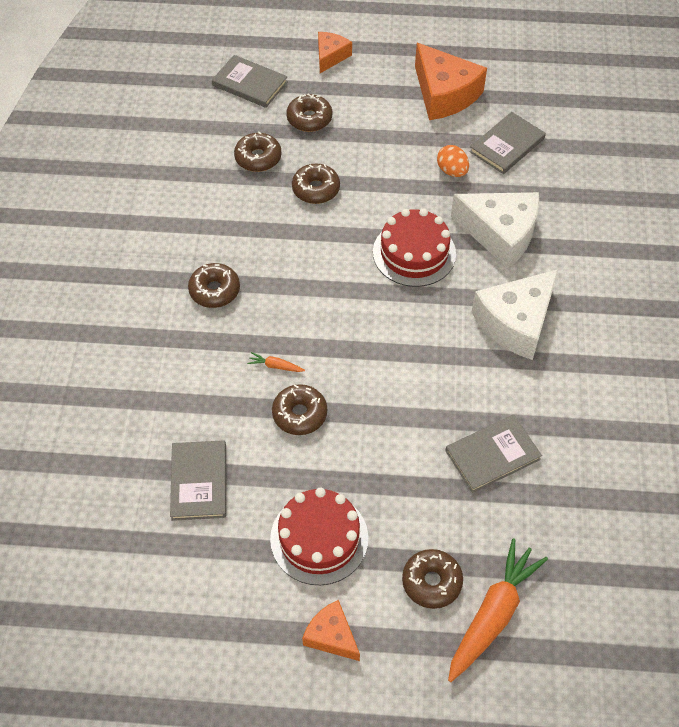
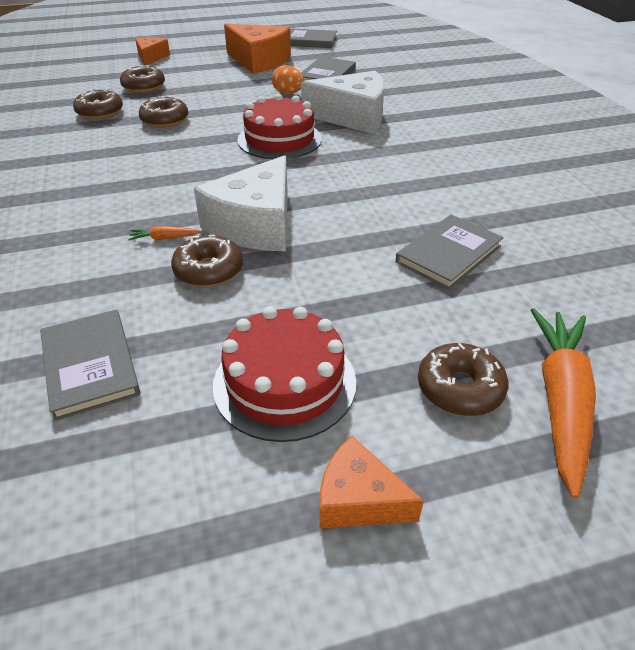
camera: 20 degrees left, 15 degrees down
(214, 290) = (74, 198): brown donut -> none
(249, 84) = (80, 78): grey book -> grey book (308, 41)
(516, 322) = (404, 162): white cheese -> white cheese (255, 224)

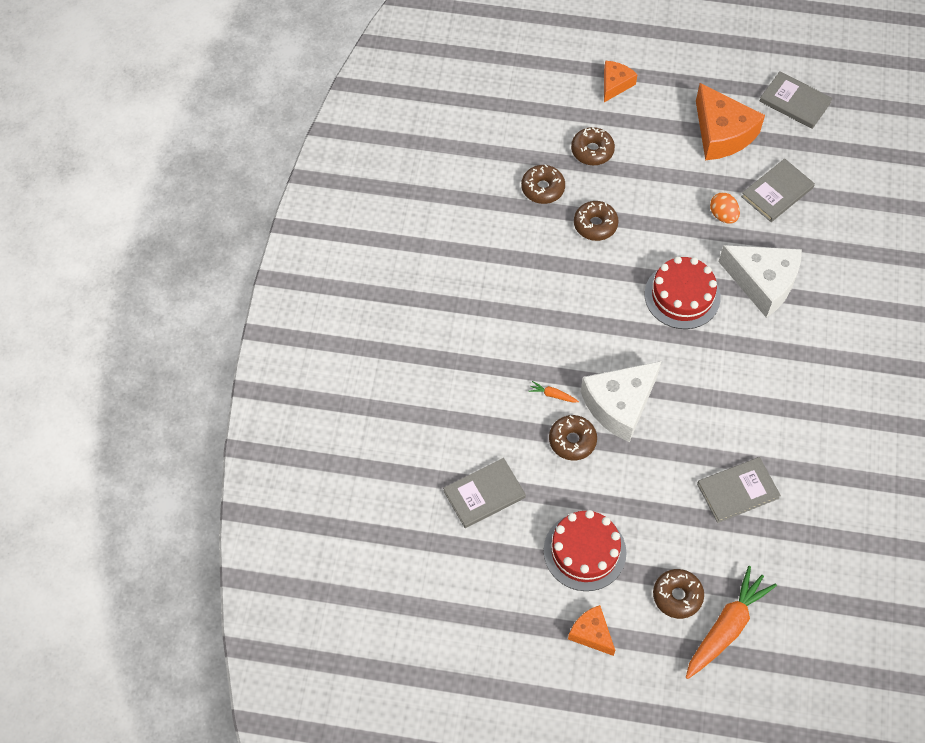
camera: 25 degrees right, 20 degrees up
(90, 365) = (484, 494): grey book -> grey book turned 60 degrees clockwise

